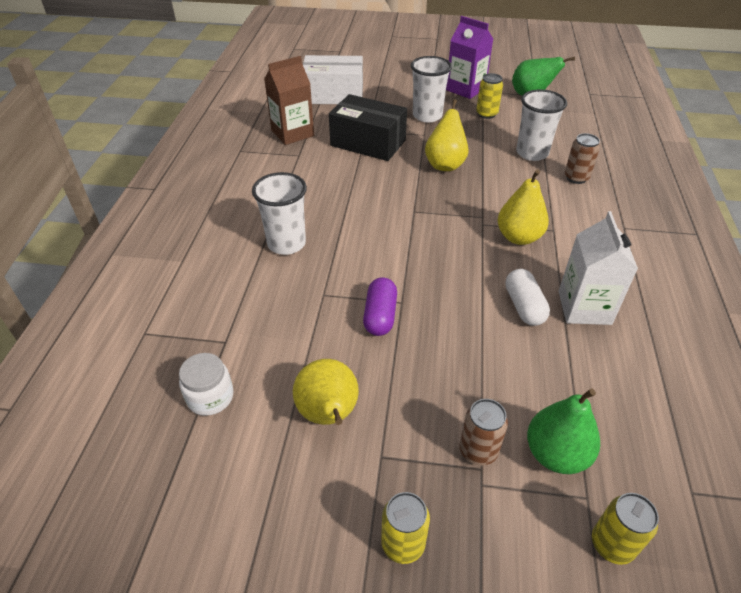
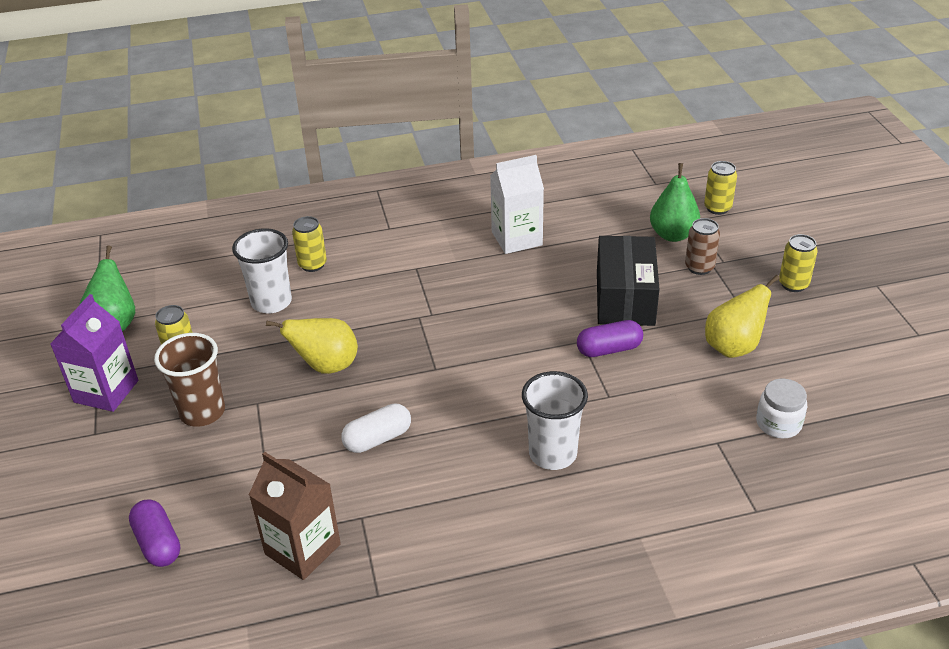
camera: 110 degrees left, 5 degrees down
(333, 95) = (158, 543): white box -> purple capsule
(368, 143) = (300, 452): black box -> black box (625, 298)
(427, 116) = (202, 412): white cup -> brown cup
(518, 237) = (440, 287): yellow pear -> none
(524, 306) = (537, 269): white capsule -> white capsule (378, 439)
(576, 178) = (312, 264): brown can -> yellow can

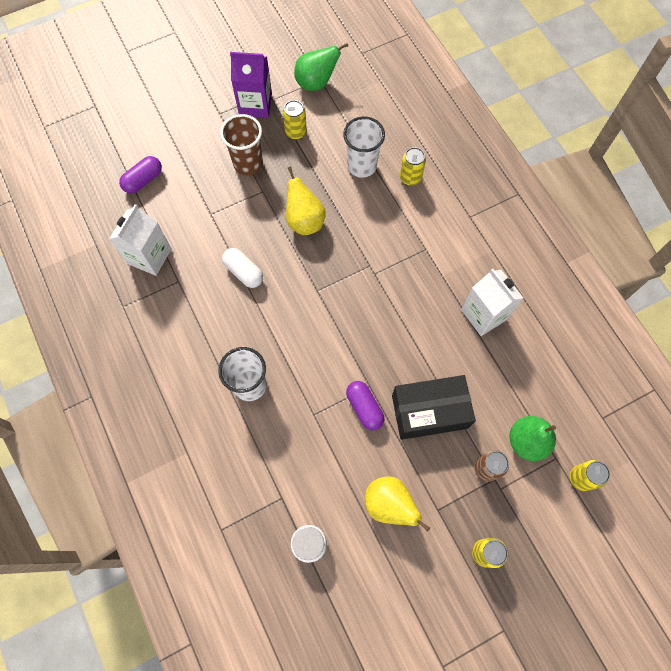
camera: 75 degrees right, 30 degrees up
(302, 549) = (149, 256): brown carton -> white carton

